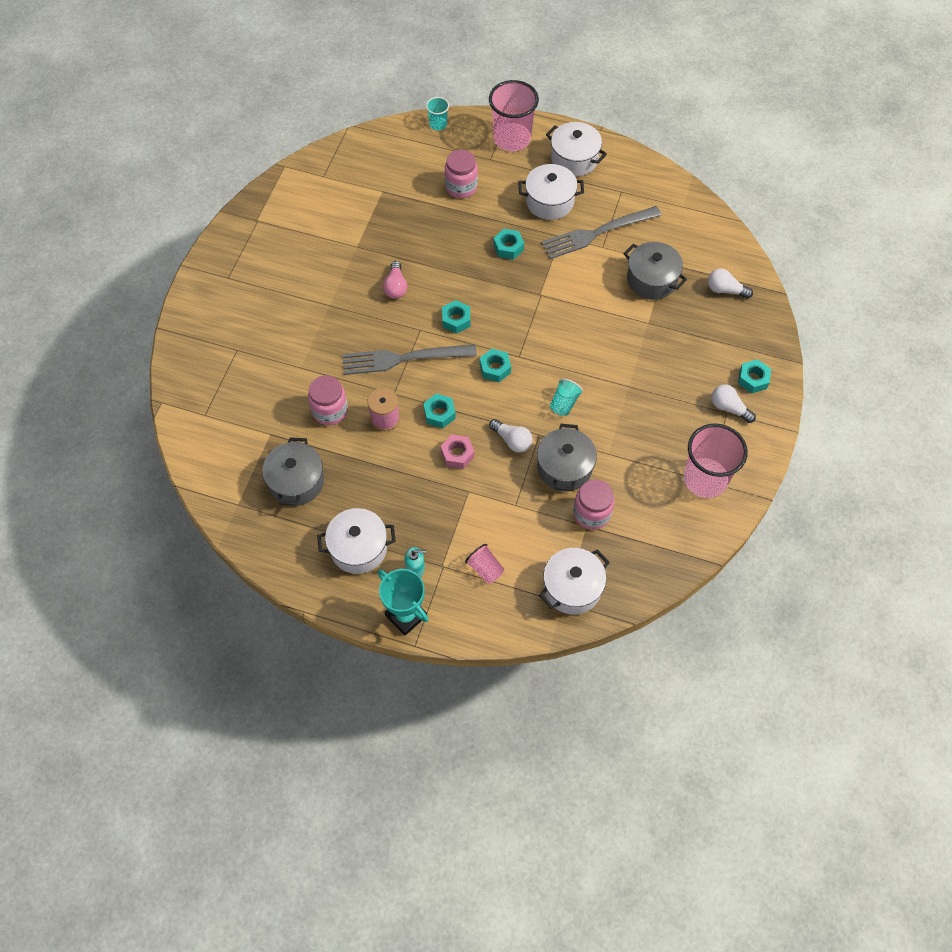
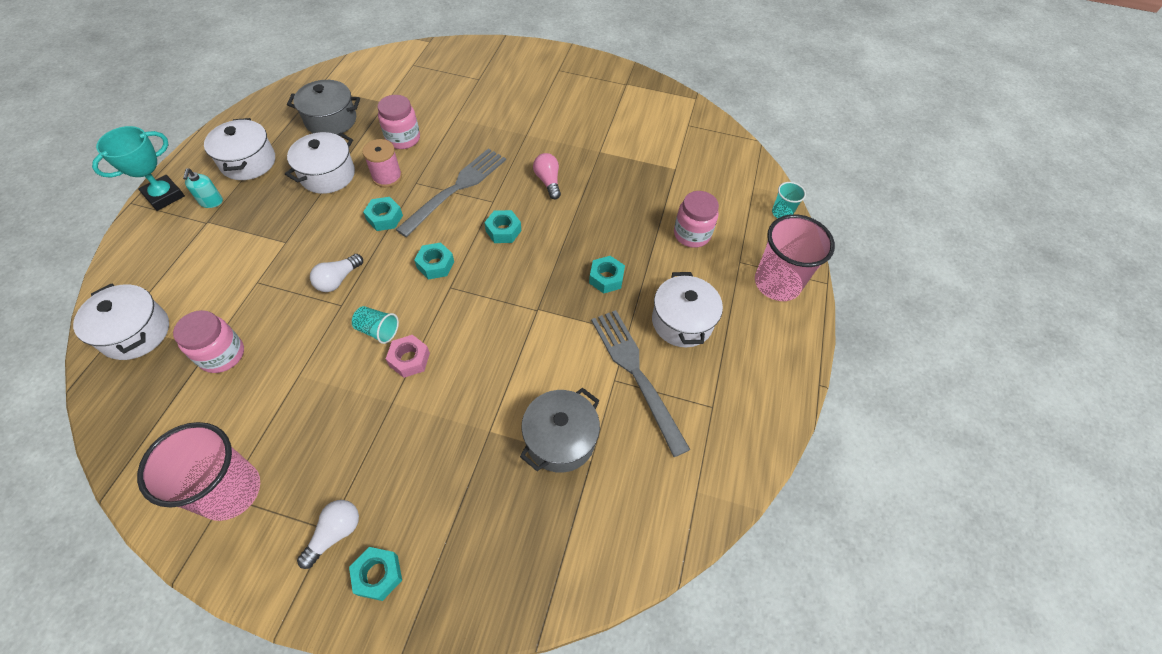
camera: 85 degrees right, 5 degrees down
(396, 287) = (548, 181): pink light bulb -> pink light bulb turned 75 degrees clockwise
(402, 359) = (456, 188): grey fork -> grey fork turned 45 degrees clockwise
(457, 454) = (332, 233): pink nut -> pink nut (409, 359)
(485, 569) = (190, 256): pink cup -> none
(564, 468) = (290, 329): grey pot -> none
(574, 159) = (758, 351): white pot -> white pot (328, 175)
(725, 290) = (543, 545): white light bulb -> none

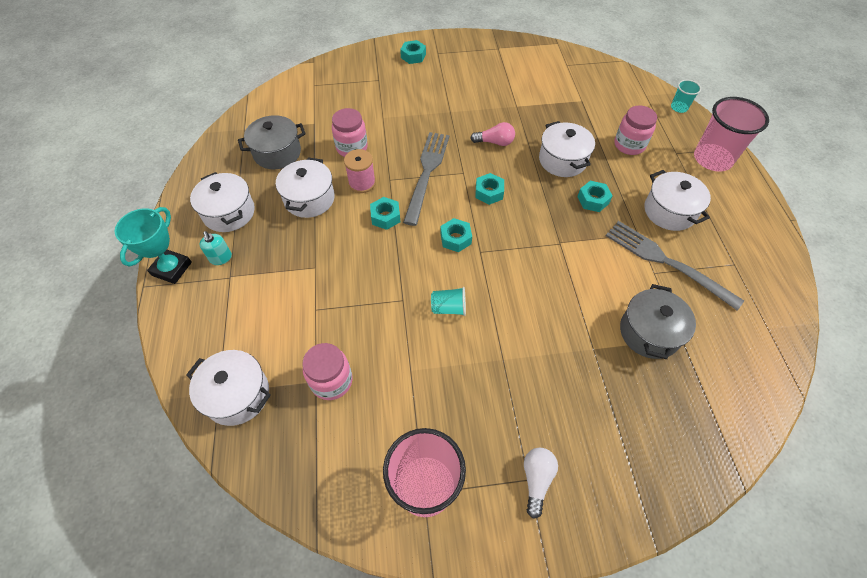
camera: 20 degrees left, 0 degrees up
(338, 280) = (384, 281): white light bulb -> none
(378, 575) = (593, 495): turquoise nut -> turquoise nut (413, 56)
(409, 359) = (491, 320): pink nut -> none
(548, 181) = (495, 142): pink light bulb -> pink light bulb turned 135 degrees clockwise
(605, 225) = (562, 160): none -> white pot

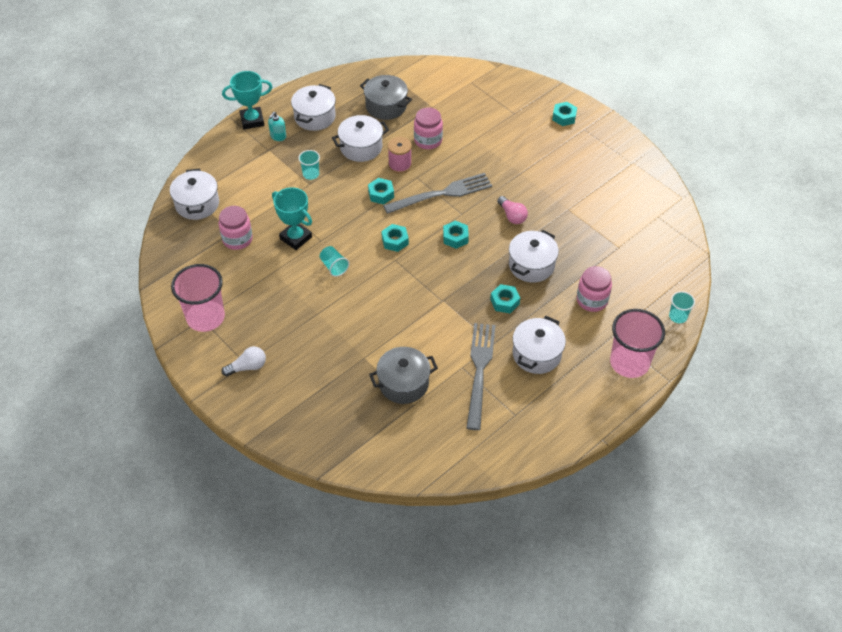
camera: 55 degrees right, 5 degrees down
(303, 258) = (311, 174): none -> turquoise cup
(379, 321) = (296, 238): none -> turquoise trophy

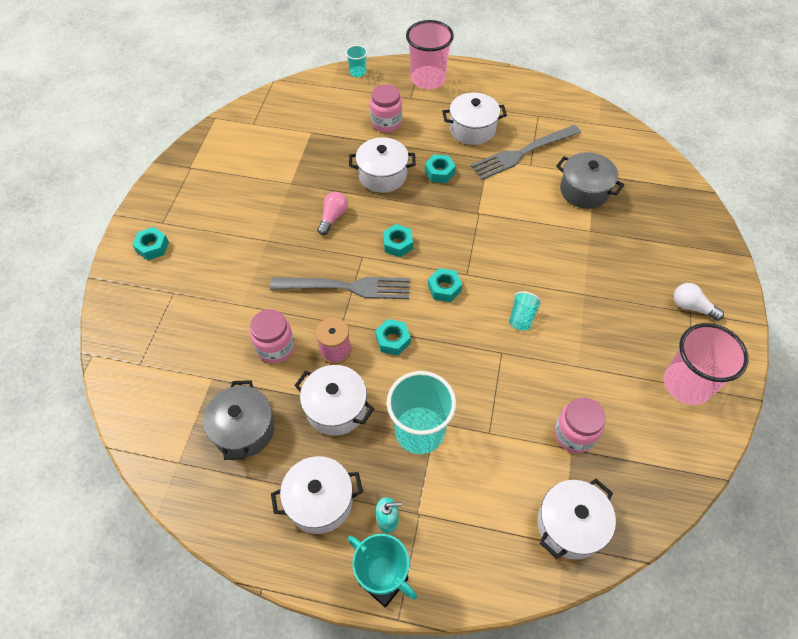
camera: 125 degrees left, 5 degrees up
(296, 238) = (519, 378): turquoise trophy -> none
(311, 174) = (419, 431): turquoise cup -> turquoise cup, size x2.09
(442, 193) = (347, 287): grey fork -> grey fork turned 150 degrees clockwise

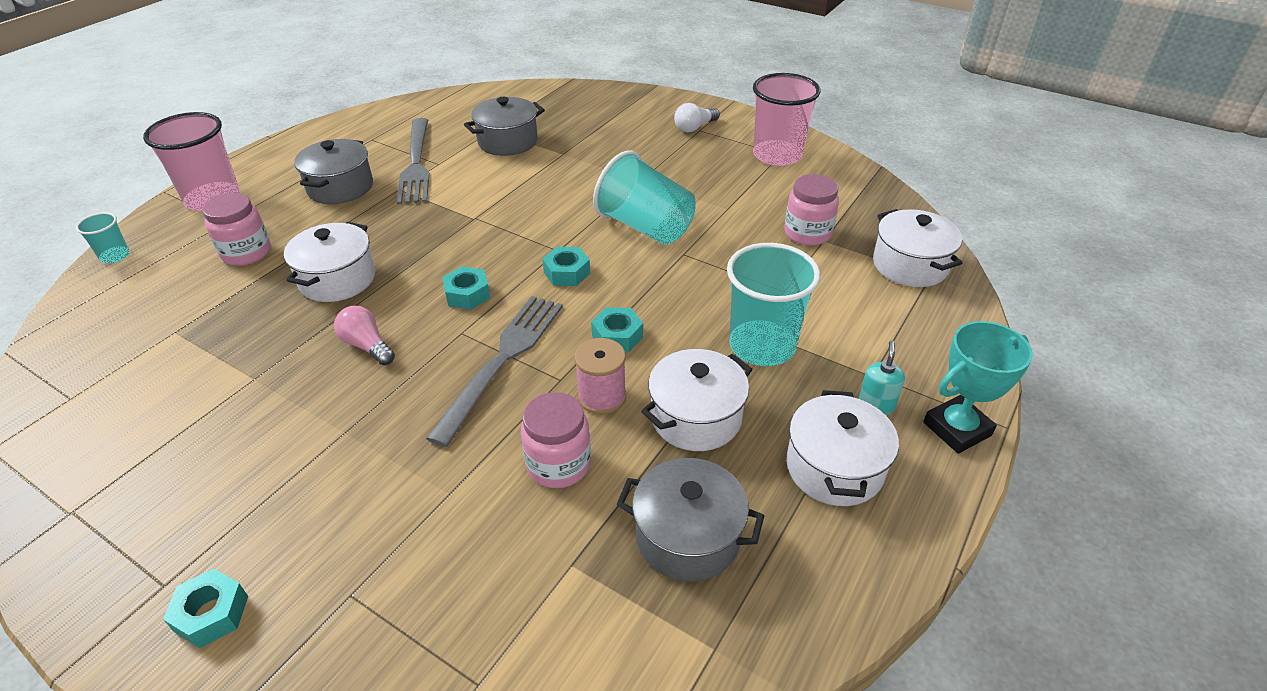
camera: 70 degrees left, 15 degrees down
(439, 172) = (383, 230): turquoise nut -> none
(472, 129) = (340, 187): white pot -> grey pot
(522, 317) = (645, 227): turquoise cup -> turquoise cup, size x2.09

